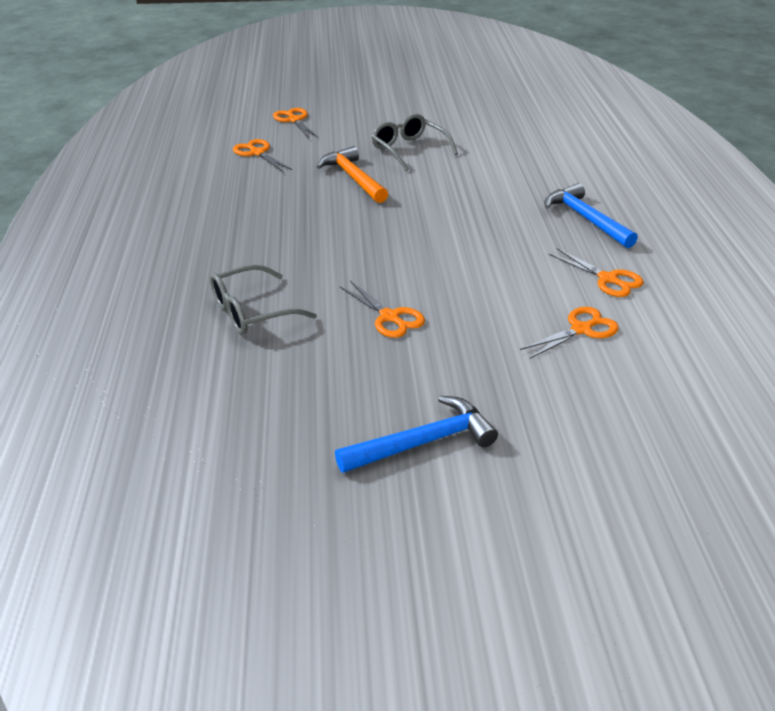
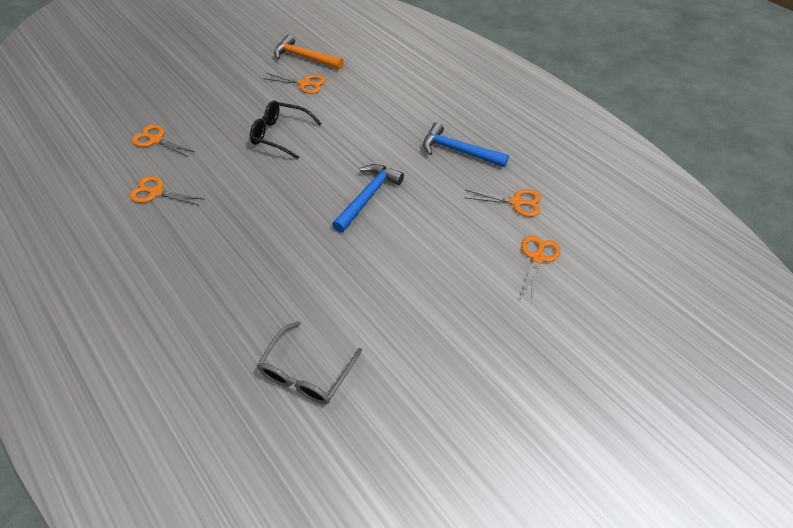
camera: 35 degrees left, 15 degrees up
(353, 178) = (262, 185): orange hammer -> orange hammer (304, 57)
(389, 317) = (412, 318): orange scissors -> orange scissors (304, 84)
(409, 150) = (280, 135): grey glasses -> black glasses
(423, 442) = (531, 423): blue hammer -> blue hammer (368, 196)

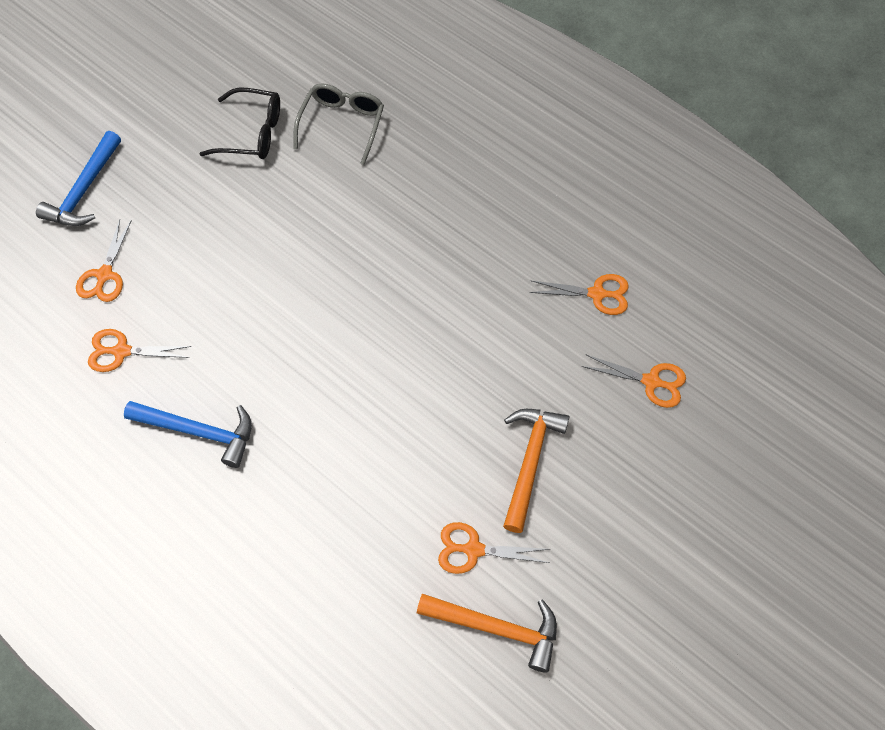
camera: 170 degrees right, 10 degrees up
(255, 113) = (530, 462): none -> orange hammer
(280, 135) = (472, 422): black glasses -> black glasses (252, 133)
(368, 196) = (319, 330): blue hammer -> blue hammer (84, 190)

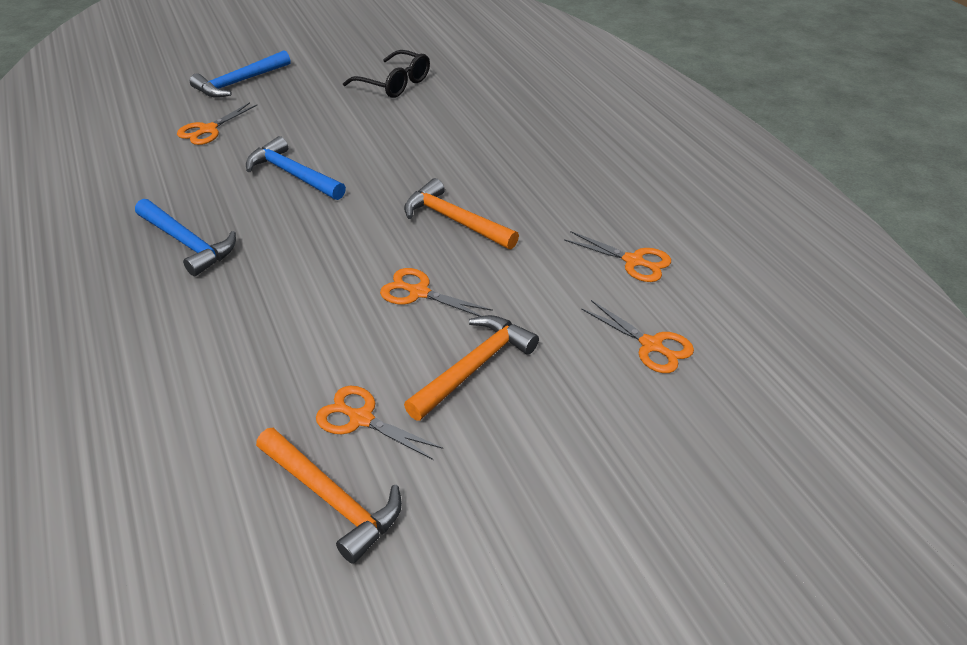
camera: 25 degrees right, 20 degrees down
(121, 351) = (177, 176): orange scissors -> orange scissors (419, 292)
(236, 305) = (293, 174): none -> blue hammer
(342, 125) = (472, 96): grey glasses -> none
(423, 305) = (455, 220): none -> orange hammer

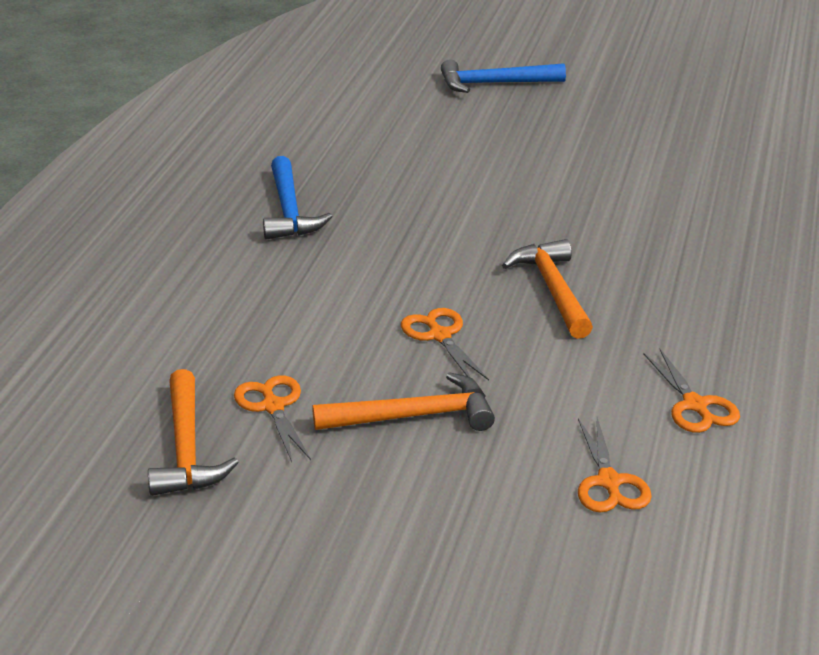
camera: 40 degrees right, 10 degrees down
(208, 130) = (414, 119): orange scissors -> none
(293, 174) = (446, 188): blue hammer -> none
(394, 84) = (655, 137): black glasses -> none

